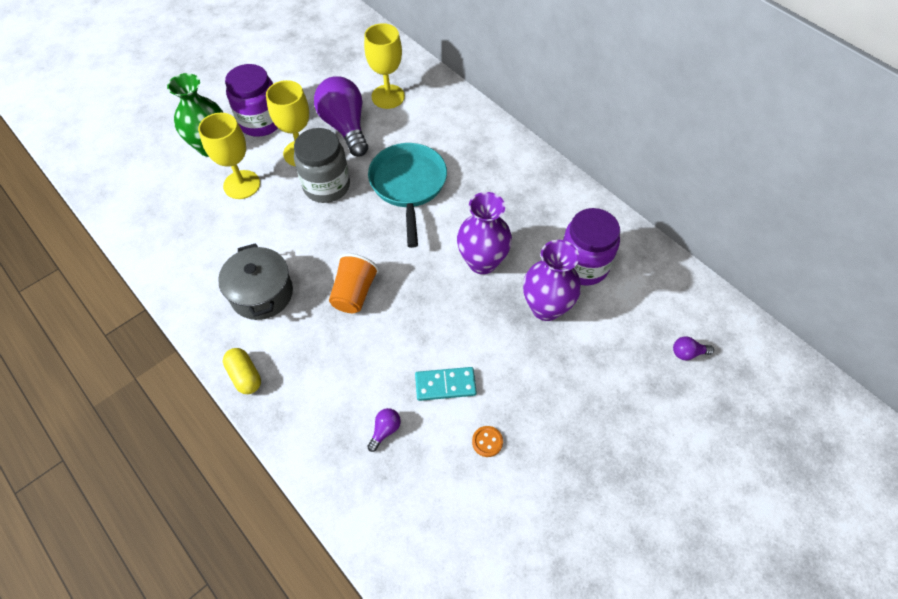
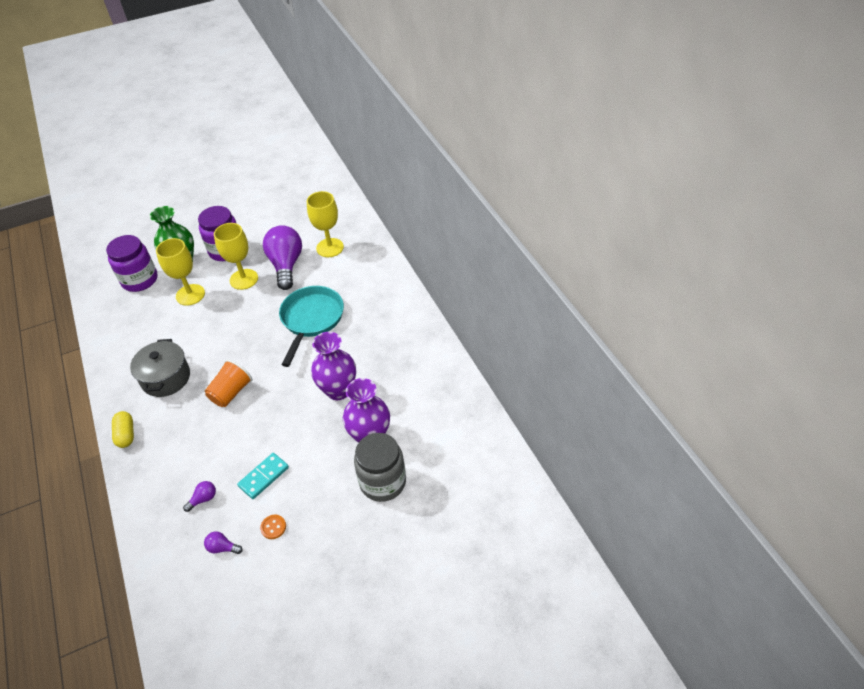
camera: 20 degrees right, 10 degrees down
(326, 186) = (250, 308): grey jar -> grey jar (383, 482)
(445, 385) = (263, 477): turquoise domino -> turquoise domino turned 60 degrees counterclockwise
(583, 265) = (417, 411): purple jar -> purple jar (140, 280)
(687, 353) = (467, 500): purple light bulb -> purple light bulb (222, 548)

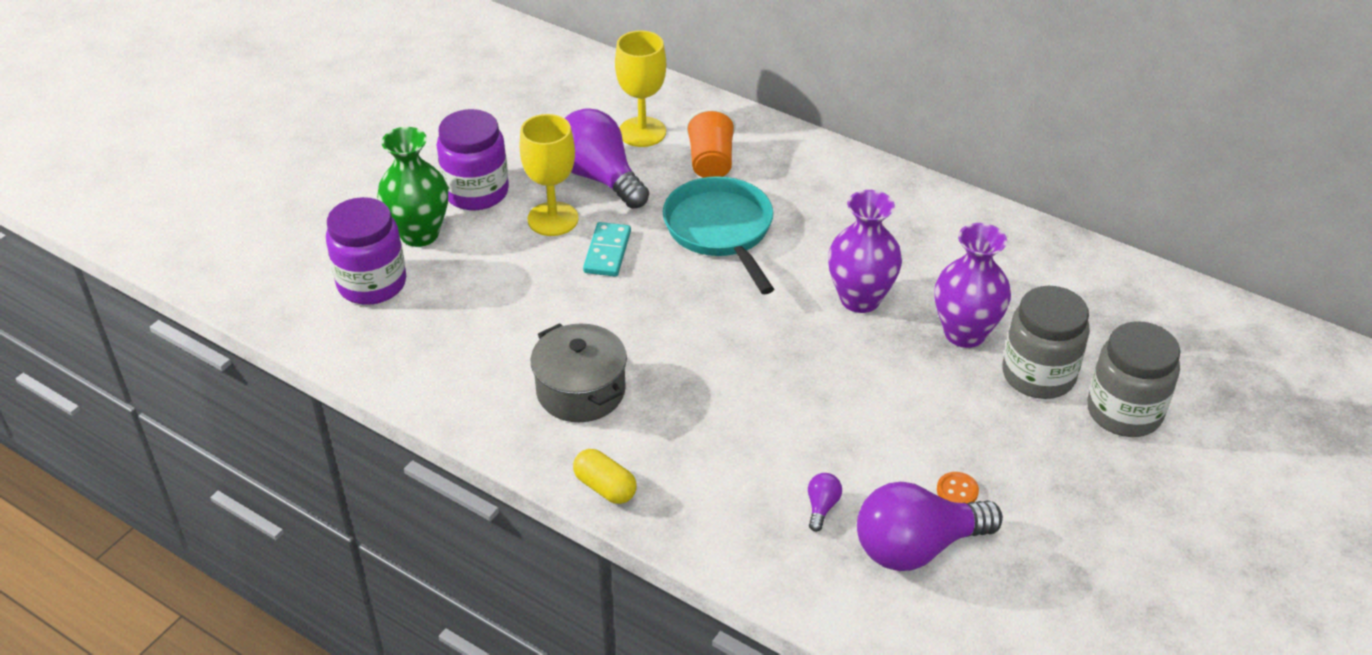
camera: 35 degrees left, 5 degrees down
(190, 295) = (487, 271): yellow goblet -> none
(222, 548) = (916, 547): purple light bulb -> purple light bulb, size x2.46
(231, 392) = (707, 366): orange cup -> orange cup (711, 162)
(263, 477) = (875, 442): turquoise domino -> turquoise domino (607, 252)
(405, 529) = (1124, 412): none -> grey jar

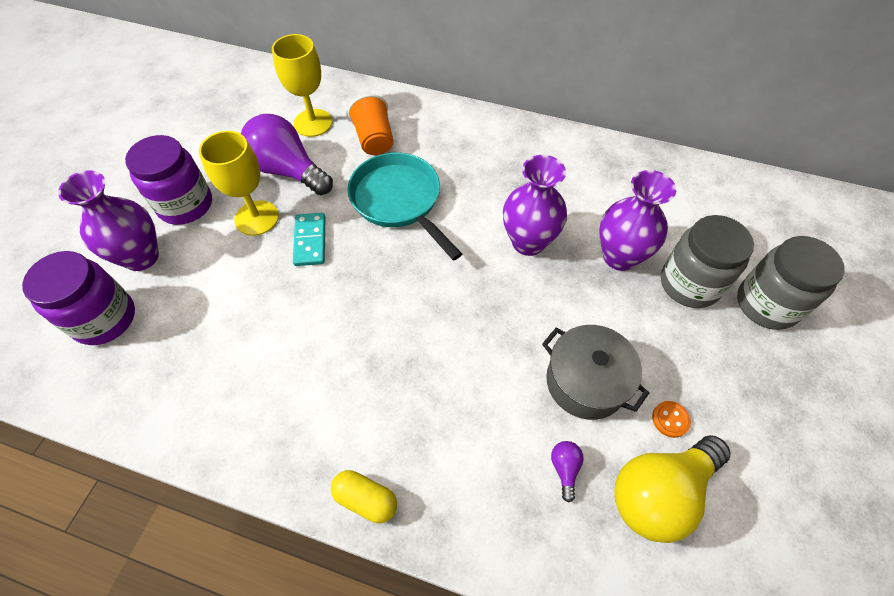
camera: 15 degrees left, 15 degrees up
(419, 234) = (141, 257): green vase -> purple vase
(581, 391) = (319, 392): grey pot -> grey pot (585, 382)
(916, 547) = (659, 492): purple light bulb -> yellow light bulb

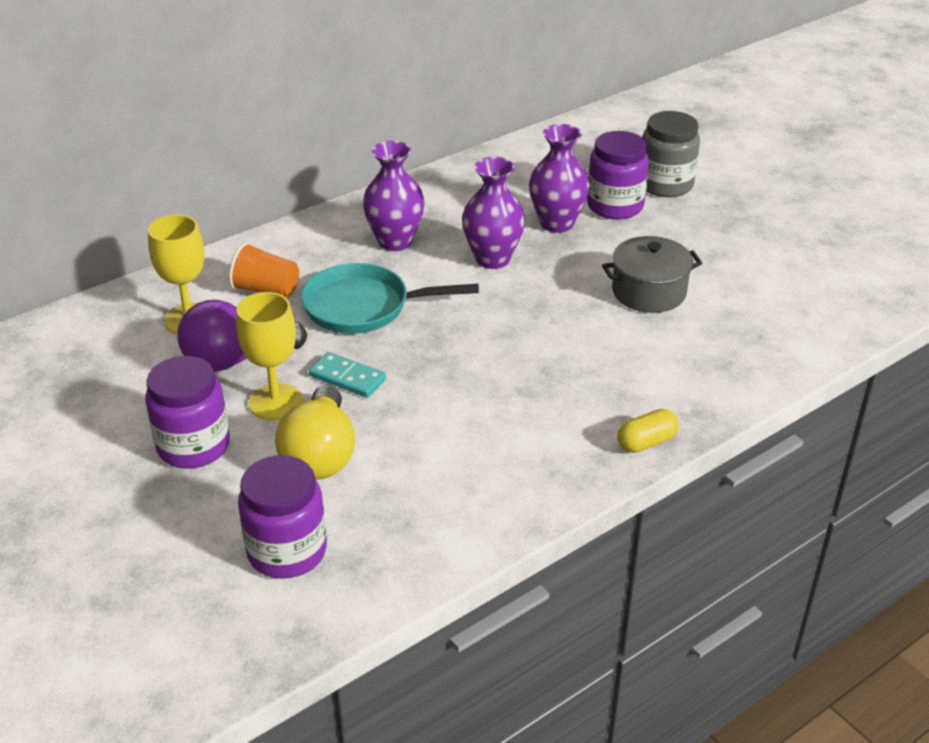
camera: 55 degrees left, 20 degrees down
(141, 257) = (231, 501): purple vase -> purple vase (395, 241)
(564, 469) = (707, 334): purple light bulb -> none
(659, 492) = (760, 302): yellow light bulb -> yellow light bulb (320, 455)
(670, 419) = (713, 270): orange button -> none
(689, 284) = (615, 206): grey jar -> purple jar

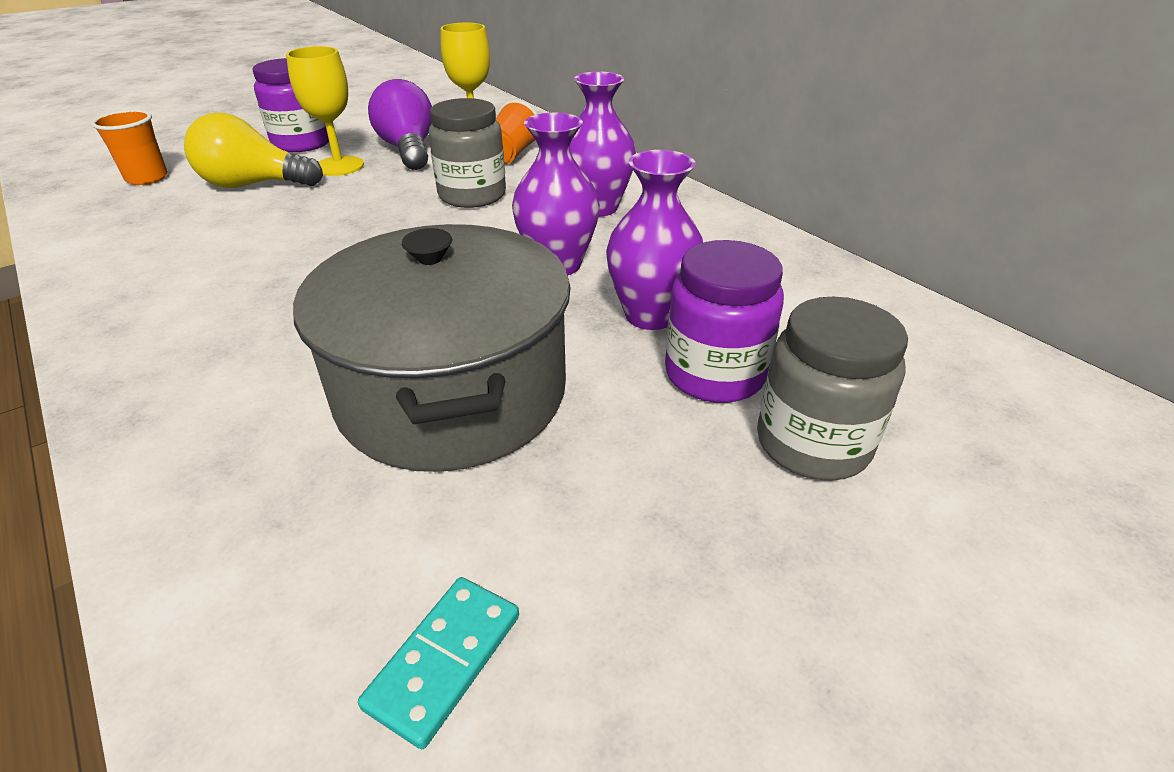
camera: 90 degrees right, 0 degrees up
(287, 551) = (147, 178): purple jar -> orange cup
(347, 378) = (356, 192): turquoise domino -> turquoise domino (444, 660)
(363, 307) = (472, 195): turquoise pan -> grey jar
(646, 442) = (110, 365): yellow capsule -> none
(649, 292) = (452, 393): grey pot -> grey pot, size x1.83

